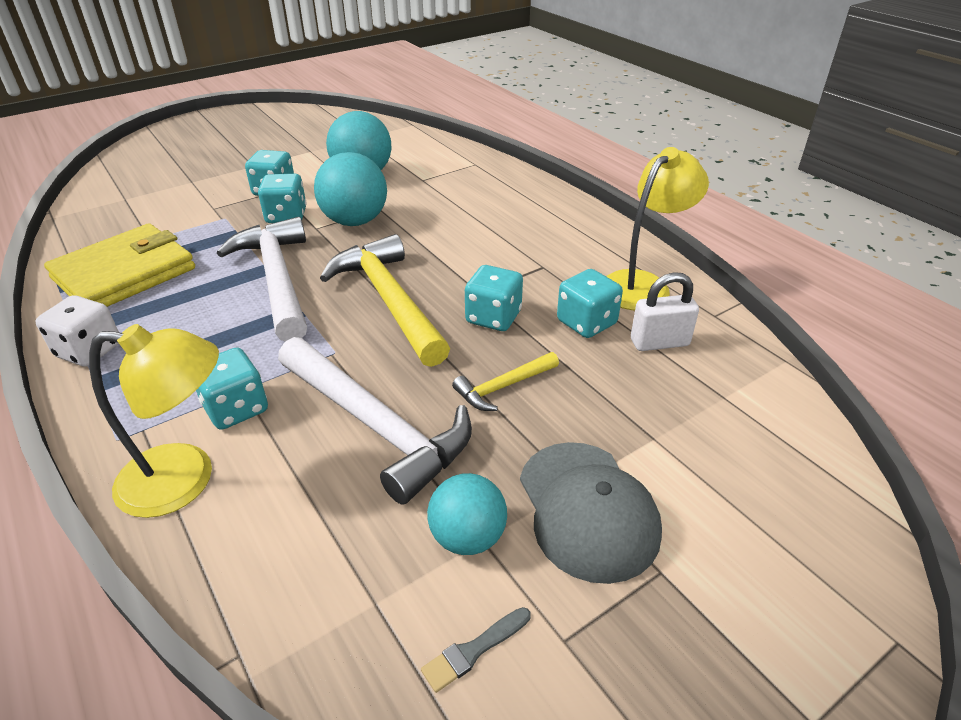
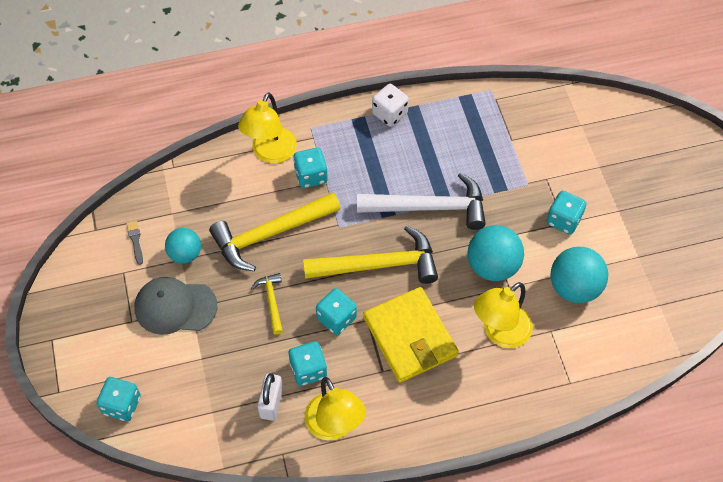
camera: 110 degrees right, 20 degrees up
(124, 273) = (468, 127): yellow wallet -> yellow wallet (410, 337)
(286, 216) = (516, 223): turquoise dice -> turquoise dice (122, 405)
(375, 424) = (271, 234): white hammer -> yellow hammer
(442, 204) = (500, 333): none -> yellow lamp

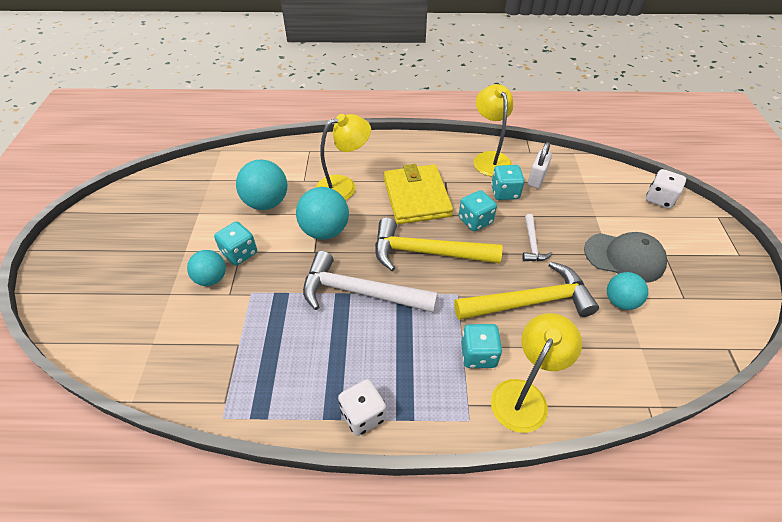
camera: 165 degrees left, 10 degrees down
(122, 405) = (660, 199): turquoise dice -> white dice
(135, 240) = (678, 326): grey brush -> none
(271, 301) = (532, 244): yellow hammer -> white hammer
(572, 188) = (211, 279): none -> turquoise ball

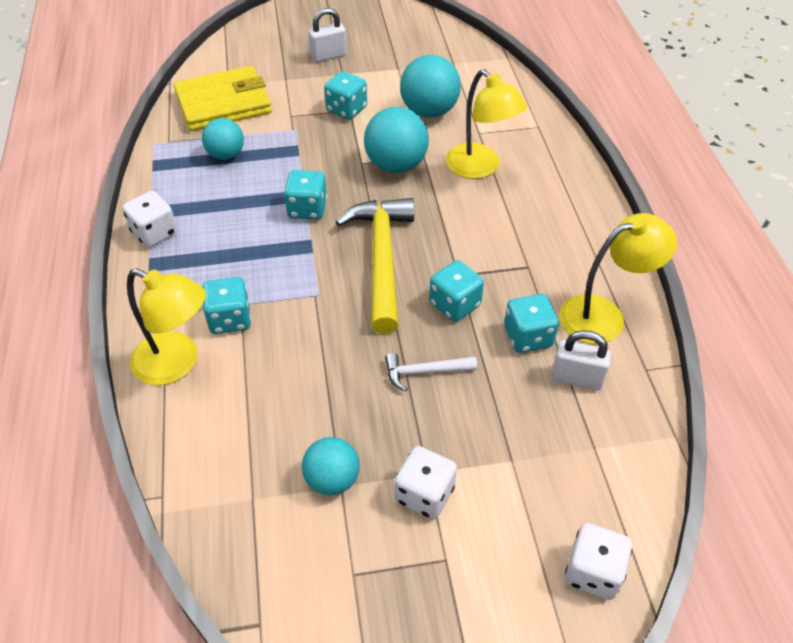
camera: 80 degrees right, 0 degrees up
(151, 257) = (328, 56): none -> white padlock
(211, 279) = (308, 99): turquoise ball -> turquoise ball (226, 155)
(360, 292) = (307, 209): white hammer -> turquoise dice
(416, 197) = (483, 239): yellow wallet -> yellow wallet (223, 103)
(529, 302) = (316, 369): yellow hammer -> none
(624, 257) = (424, 494): grey cap -> white dice

